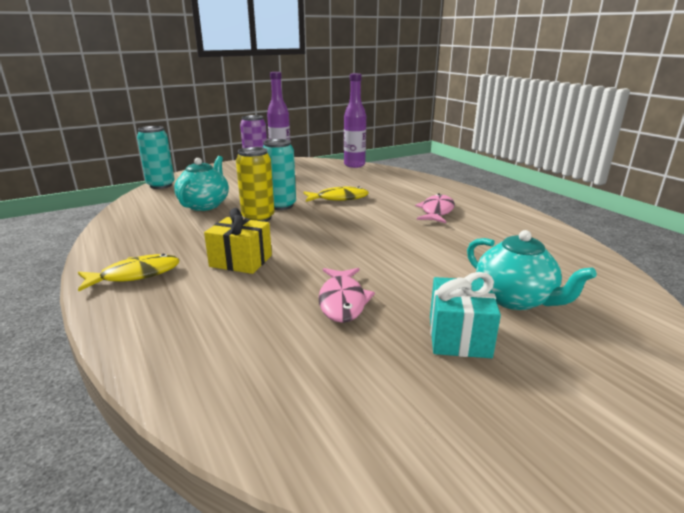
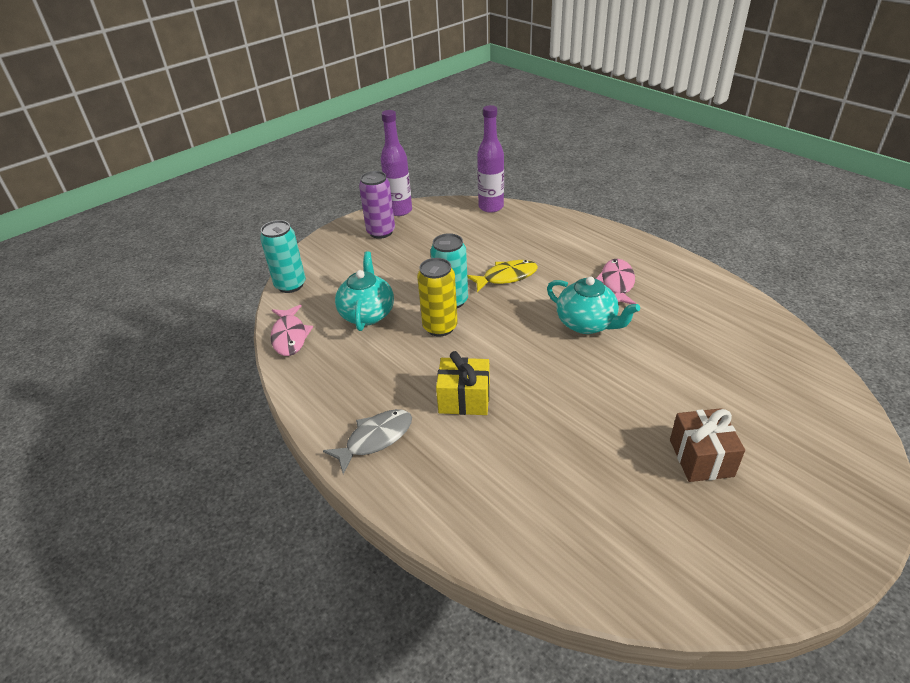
camera: 10 degrees left, 15 degrees up
(135, 275) = (375, 439): yellow fish -> grey fish
(342, 301) = (588, 435): pink fish -> pink fish (290, 336)
(459, 336) = (701, 458): turquoise gift -> brown gift
(515, 299) = (731, 403): turquoise teapot -> turquoise teapot (587, 324)

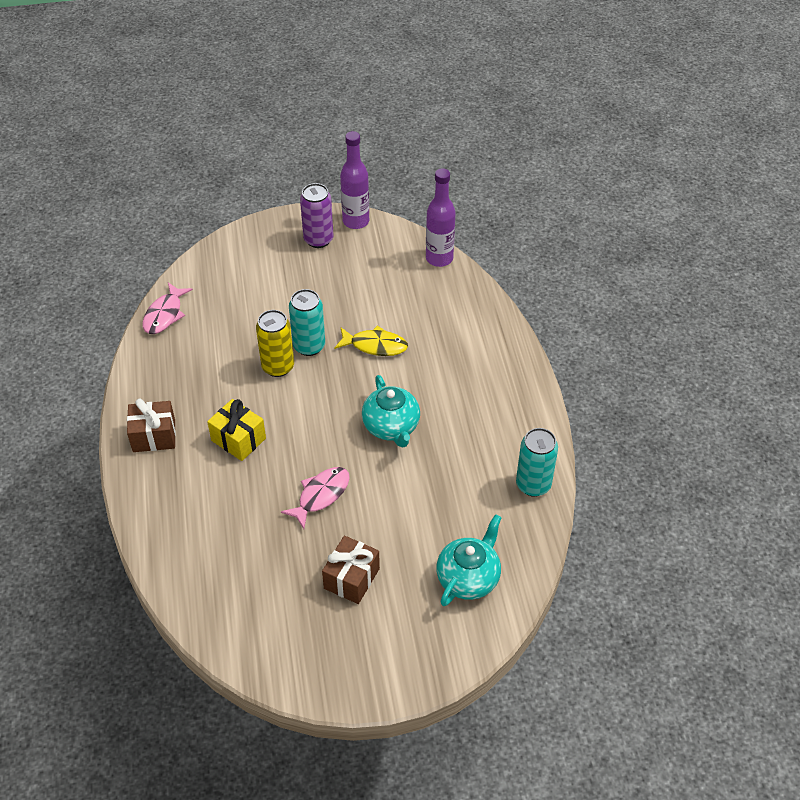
camera: 30 degrees right, 10 degrees up
(290, 285) = (202, 262): turquoise can -> turquoise can (533, 484)
(367, 314) = (236, 324): turquoise teapot -> turquoise teapot (468, 578)
(375, 439) = (154, 436): grey fish -> brown gift
(617, 283) = (458, 402): pink fish -> pink fish (321, 495)

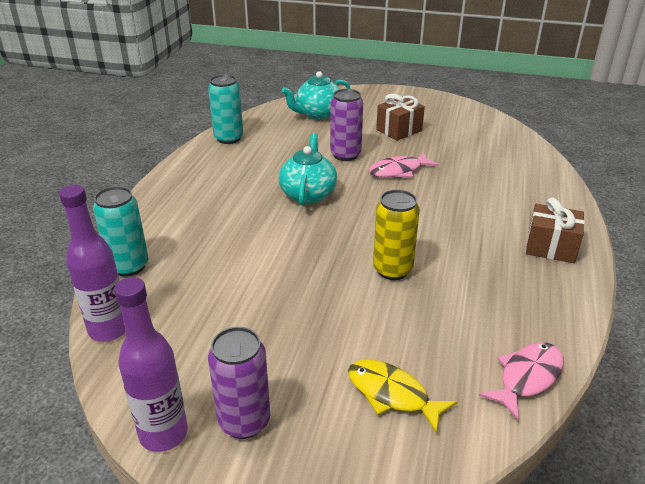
camera: 155 degrees left, 15 degrees down
(238, 439) = (459, 222): yellow gift -> none
(309, 346) = (346, 279): turquoise can -> turquoise can (129, 266)
(375, 345) = (272, 258): yellow fish -> yellow fish (392, 394)
(389, 503) = (345, 155): none -> purple can

